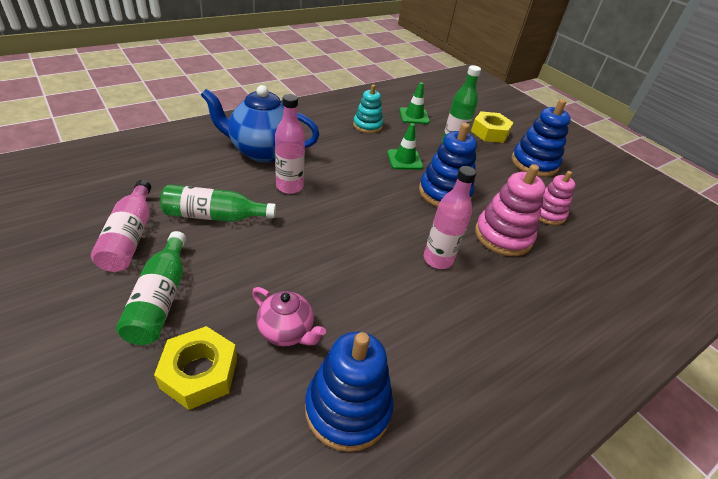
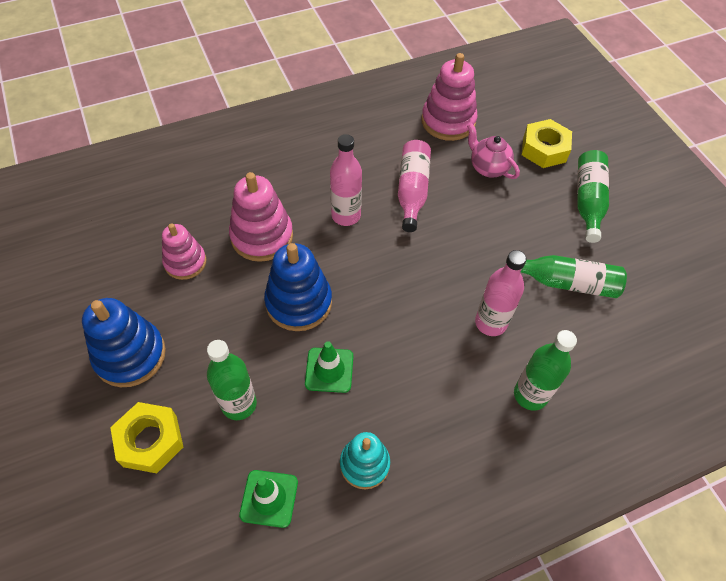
camera: 165 degrees left, 15 degrees up
(130, 236) = (638, 262): pink bottle -> pink bottle (412, 191)
(262, 151) = (530, 395): blue teapot -> green bottle
(348, 408) = (448, 121): blue stacking toy -> pink stacking toy

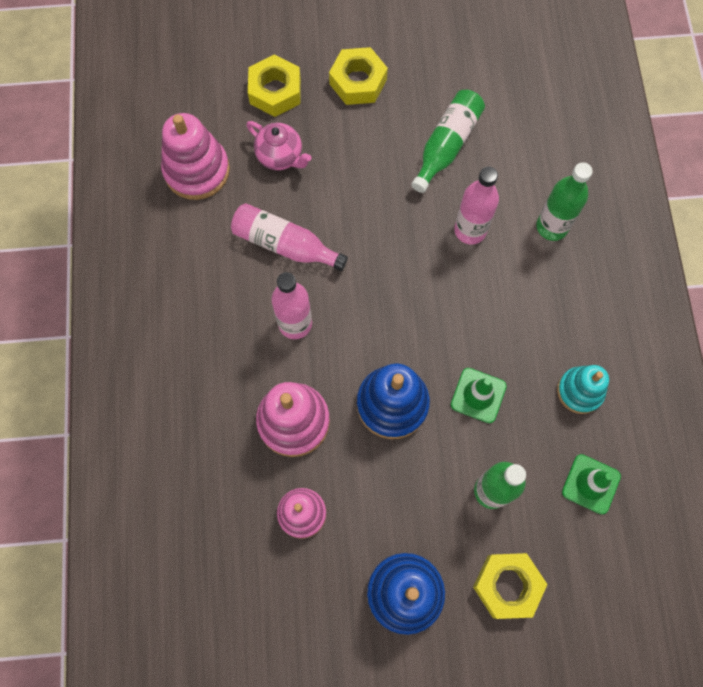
camera: 70 degrees left, 15 degrees up
(488, 168) = (280, 156): pink teapot -> pink teapot turned 120 degrees counterclockwise
(588, 201) = (358, 82): green bottle -> yellow nut

